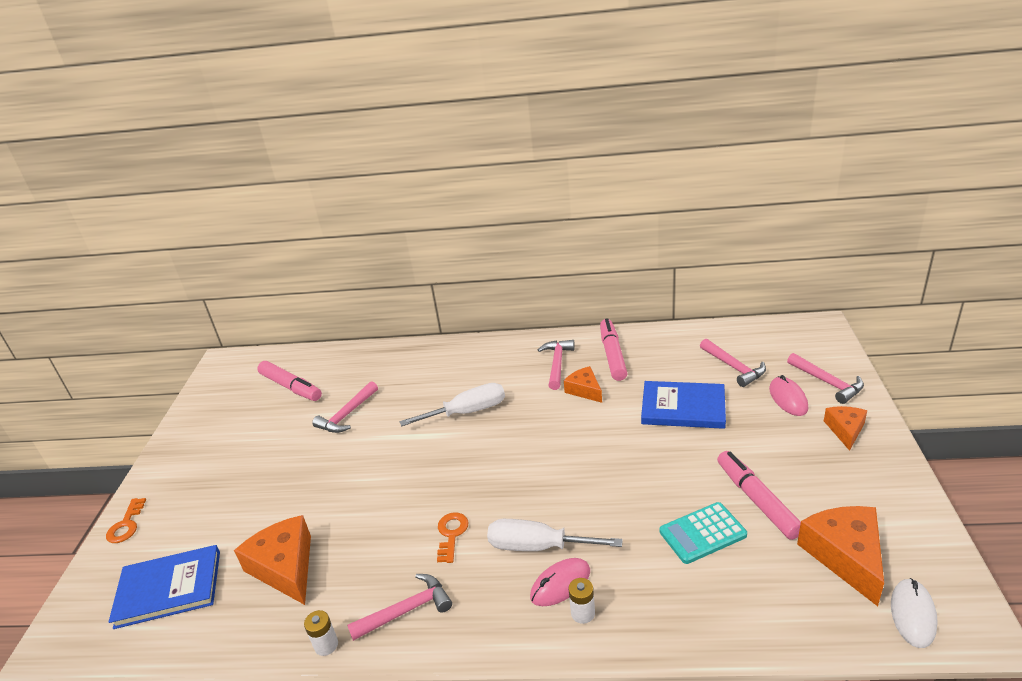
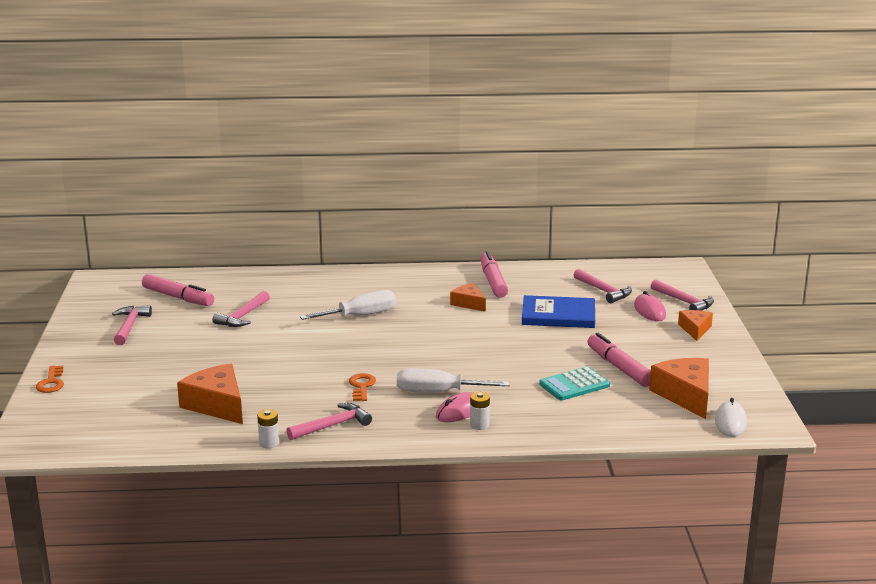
camera: 10 degrees left, 10 degrees down
(169, 589) = (113, 417): blue book -> none
(557, 364) = (441, 286): pink hammer -> pink hammer (129, 326)

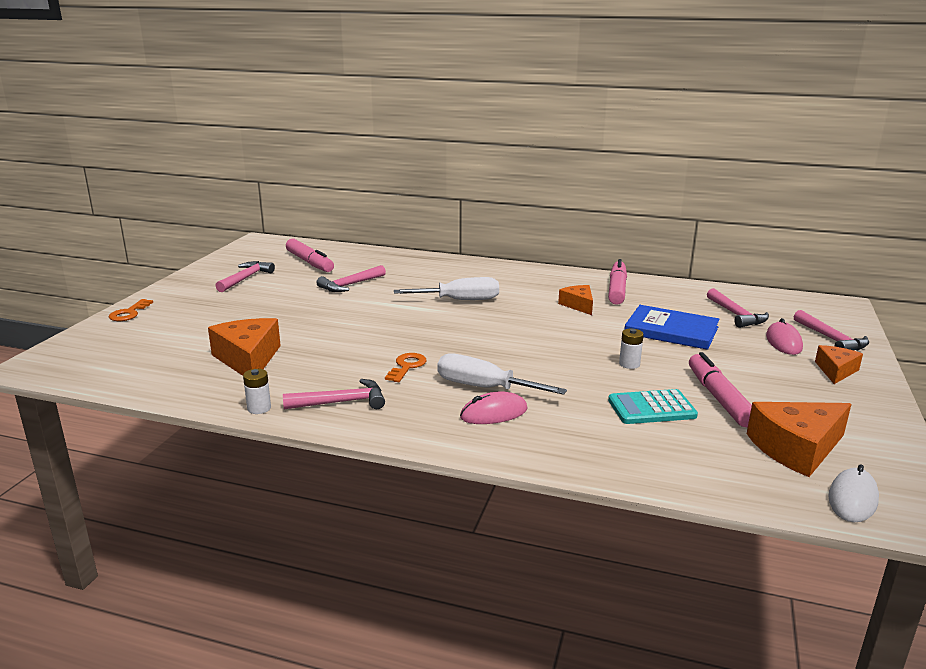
camera: 20 degrees right, 0 degrees up
(479, 425) = (506, 434): white battery -> white battery (629, 364)
(685, 395) = (796, 448): orange cheese -> orange cheese turned 120 degrees counterclockwise

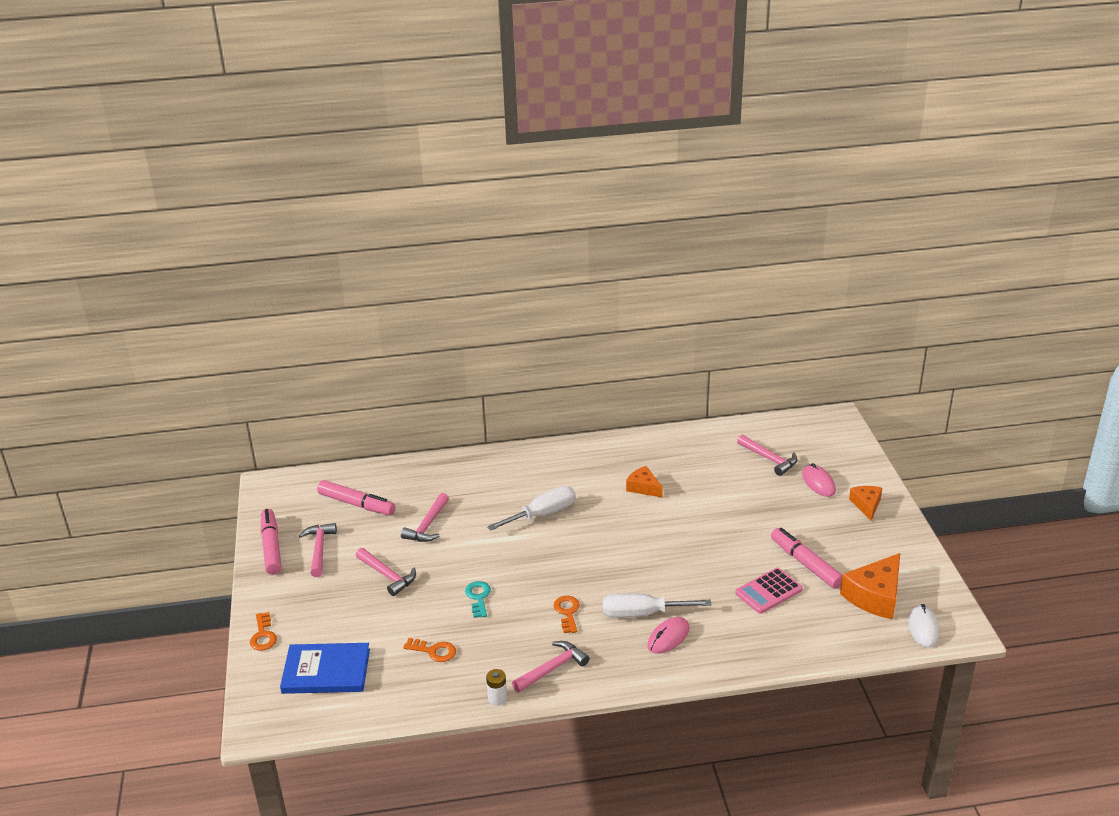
camera: 25 degrees left, 10 degrees up
(248, 359) = (434, 651): orange cheese -> orange key
(335, 336) = (478, 597): none -> turquoise key
(617, 289) = (660, 454): pink marker -> pink marker (271, 547)
(629, 364) = (726, 549): white battery -> none
(651, 408) = (768, 591): turquoise calculator -> pink calculator
(671, 330) = (733, 496): blue book -> blue book (326, 671)
(831, 339) = (849, 467): pink hammer -> pink hammer (387, 576)

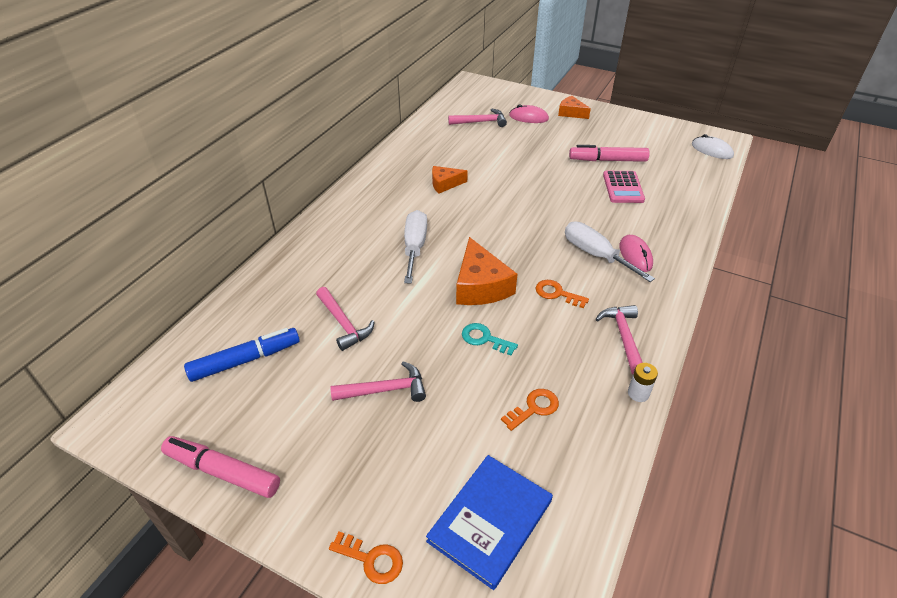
camera: 55 degrees left, 10 degrees up
(319, 549) = (279, 427): pink hammer -> none
(356, 504) = (245, 360): pink marker -> blue marker
(642, 614) = (595, 255): white screwdriver -> white screwdriver turned 105 degrees clockwise
(875, 596) = (665, 151): orange cheese -> orange cheese (480, 286)

